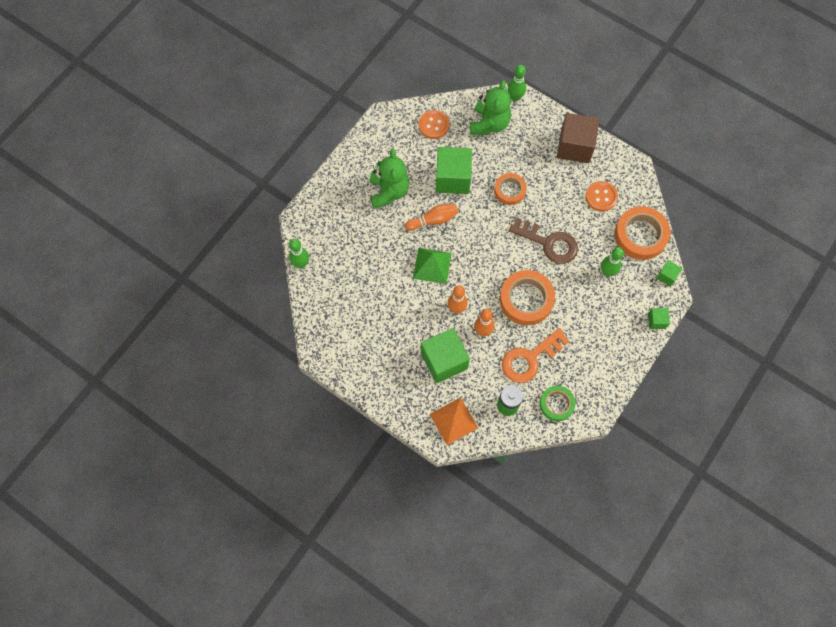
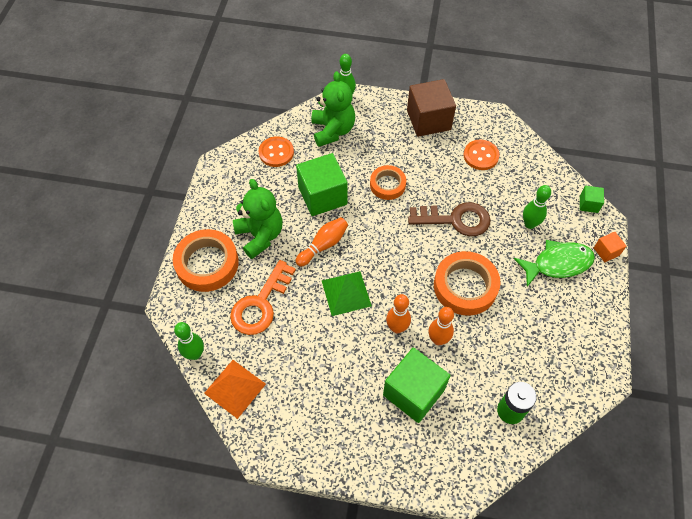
camera: 25 degrees left, 10 degrees down
(453, 421) = (461, 458): orange pyramid -> orange pyramid (235, 388)
(529, 358) = (504, 347): orange key -> orange key (260, 304)
(556, 404) = (561, 384): green tape -> none
(610, 313) = (557, 264): none -> green fish
(640, 235) = (540, 176): orange tape -> orange tape (207, 263)
(656, 321) = (606, 251): green cube -> orange cube

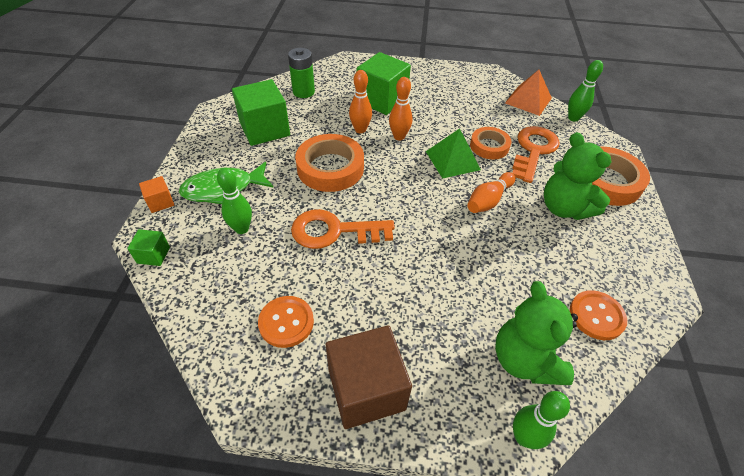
camera: 175 degrees right, 10 degrees down
(322, 196) = (507, 255): green cube -> green cube (264, 129)
(387, 185) = (424, 272): orange tape -> orange tape (489, 146)
(455, 220) = (334, 231): brown key -> orange key

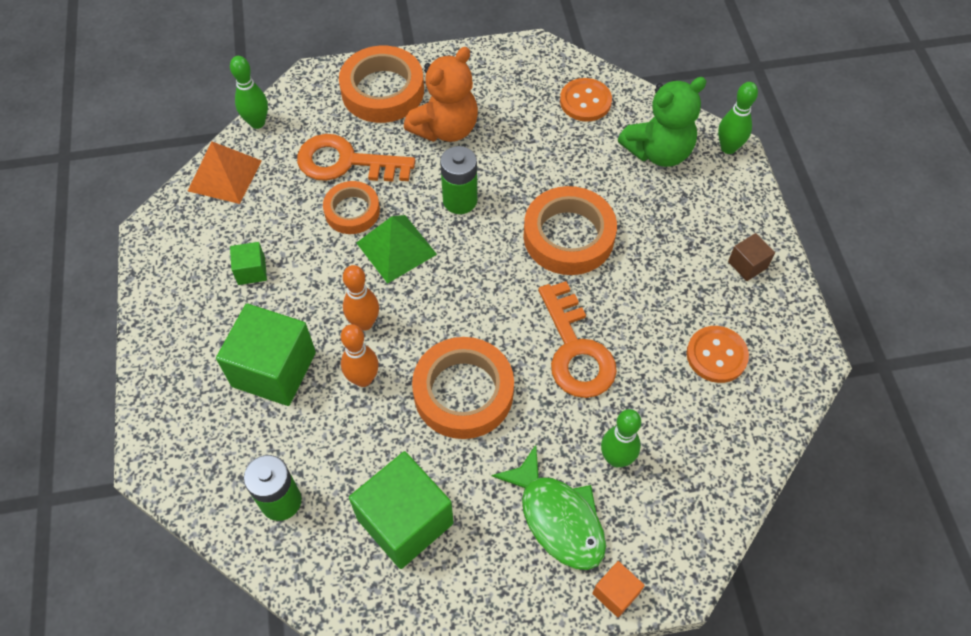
camera: 105 degrees left, 10 degrees up
(153, 255) = (701, 545): green cube -> green cube (251, 271)
(366, 389) = (747, 265): brown cube -> brown cube, size x0.47
(438, 256) = (568, 236): none -> orange tape
(488, 200) = (460, 200): orange bowling pin -> green battery
(564, 208) = (445, 128): green teddy bear -> orange teddy bear

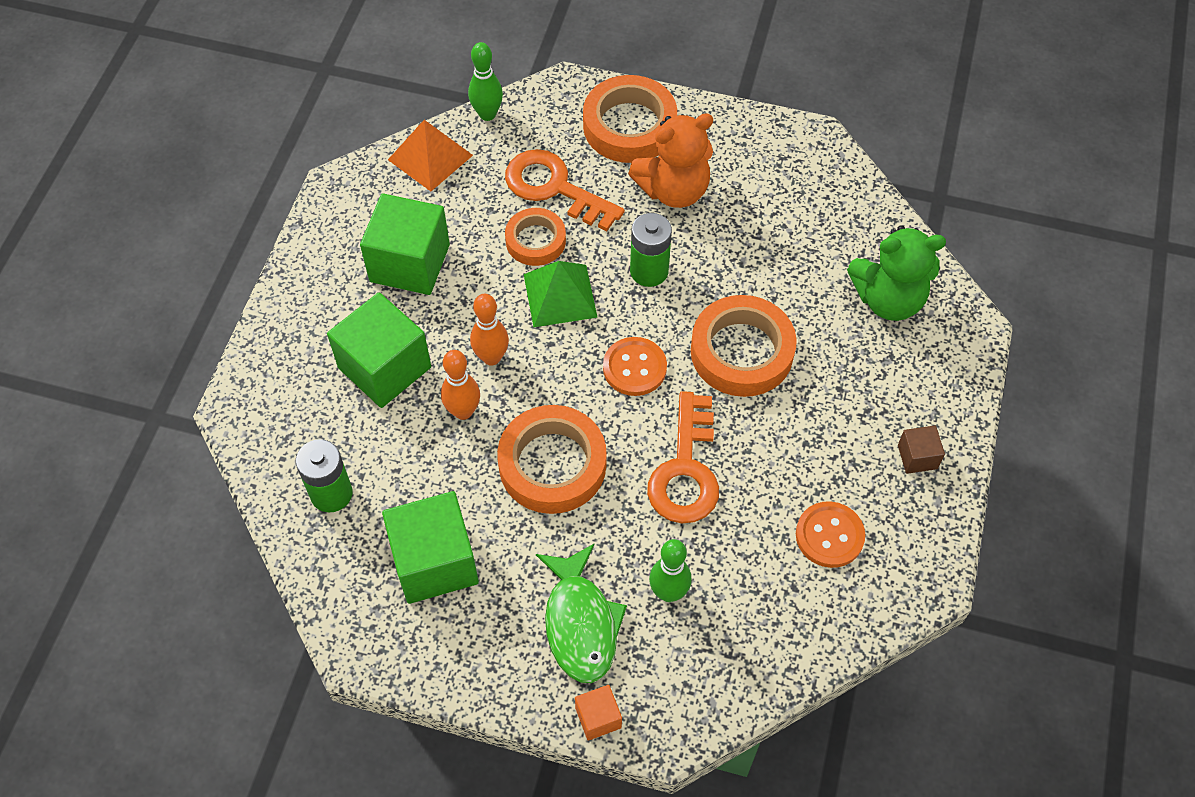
camera: 25 degrees right, 0 degrees up
(251, 271) = (410, 263): green cube -> green cube, size x2.11
(585, 101) = (838, 215): orange button -> orange button (634, 368)
(728, 148) = (969, 324): green bowling pin -> none

